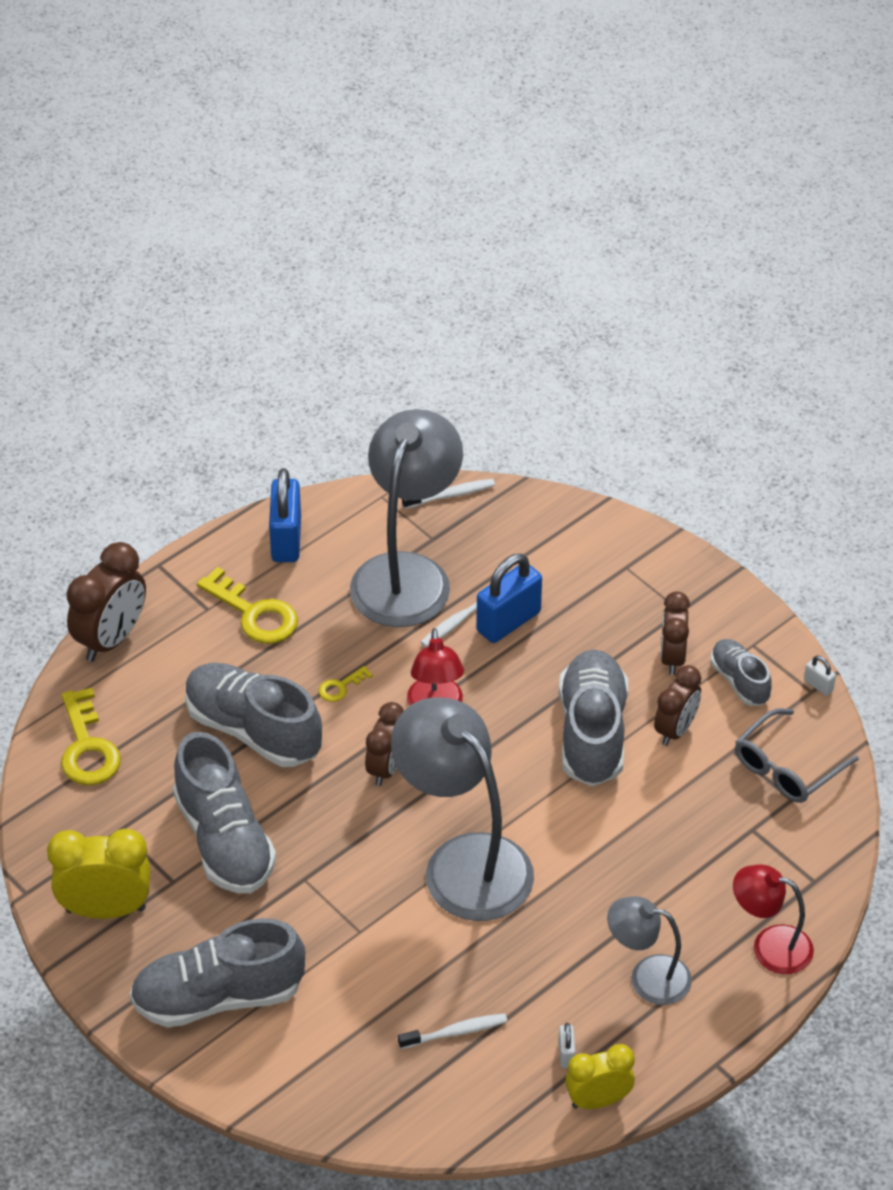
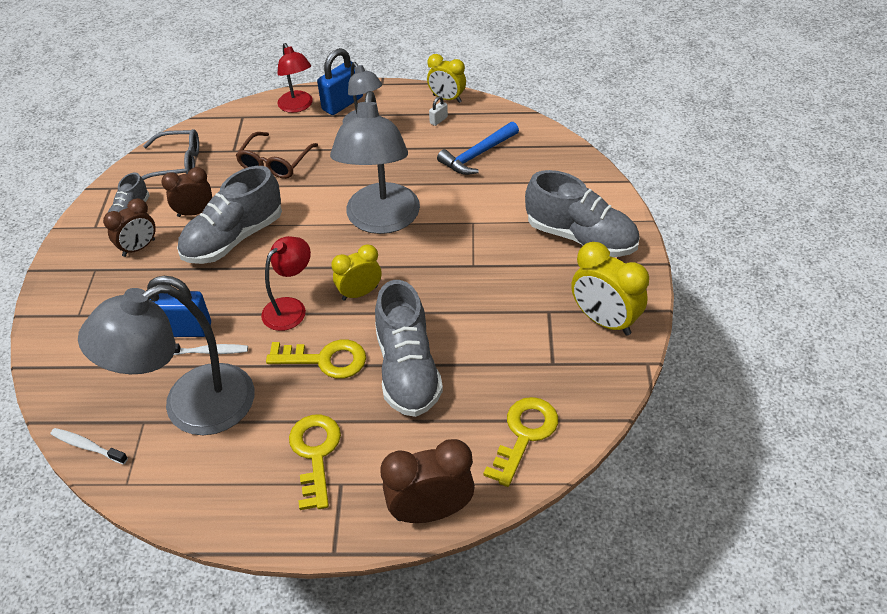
camera: 135 degrees left, 0 degrees up
(224, 840) = (495, 314): grey shoe -> none
(286, 539) = (226, 499): blue padlock -> blue padlock (342, 103)
(341, 687) = (325, 360): yellow key -> yellow key, size x2.06
(386, 768) = (360, 293): brown clock -> yellow clock
(456, 1032) = (477, 155): white toothbrush -> blue hammer
(679, 847) = (275, 163): none -> brown glasses
(818, 685) = (102, 188): white padlock -> none

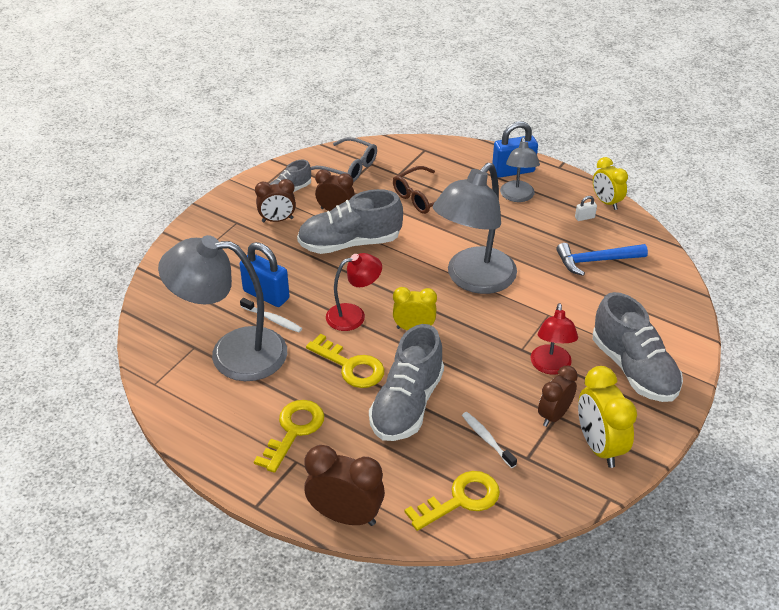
camera: 30 degrees right, 5 degrees down
(87, 446) = (147, 345): white toothbrush -> white toothbrush (487, 439)
(298, 106) = (474, 159): red lamp -> red lamp (551, 366)
(546, 312) = (554, 415): none -> brown clock

